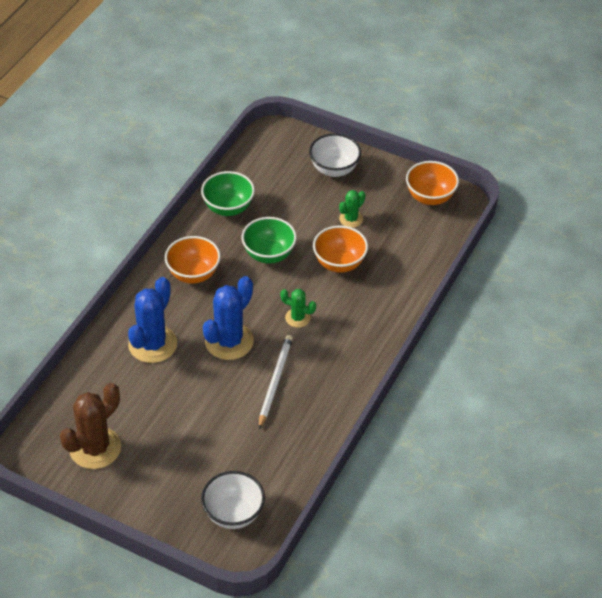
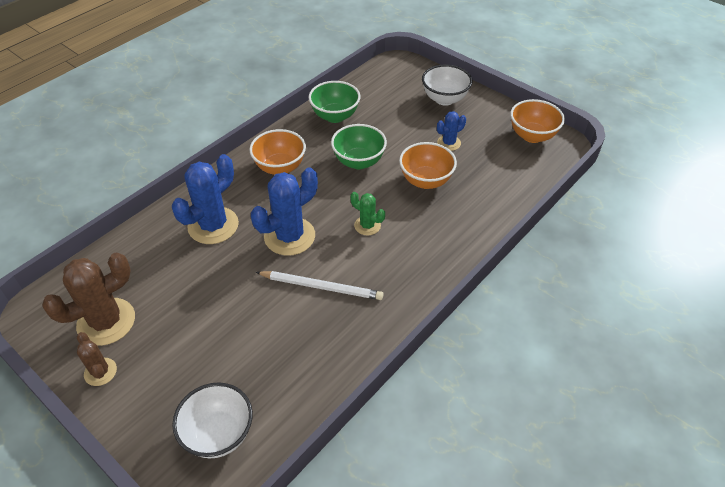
camera: 15 degrees right, 0 degrees up
(111, 488) = (100, 372): none -> brown cactus
(275, 381) = (321, 287): white pencil -> white pencil turned 75 degrees clockwise
(351, 219) = (449, 143): green cactus -> blue cactus

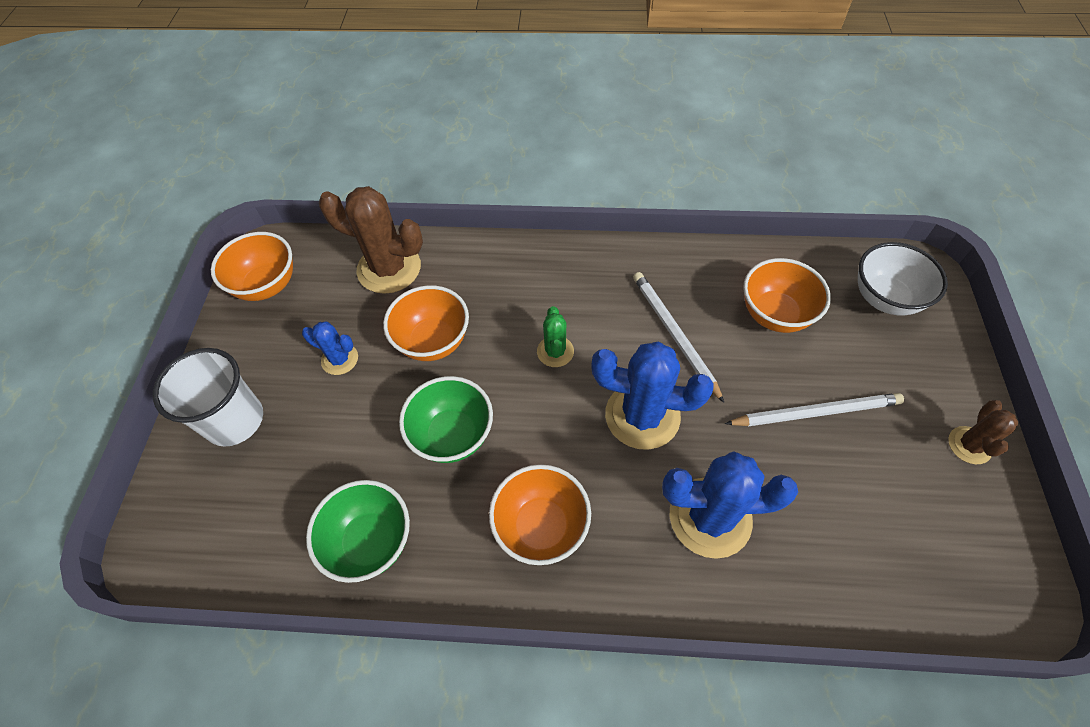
camera: 125 degrees left, 10 degrees up
(106, 322) = (933, 501): brown cactus -> brown cactus (389, 268)
(203, 314) = (816, 412): none -> white pencil
(279, 352) = (775, 314): none -> orange bowl
(444, 99) = (234, 420): white bowl -> white cup

